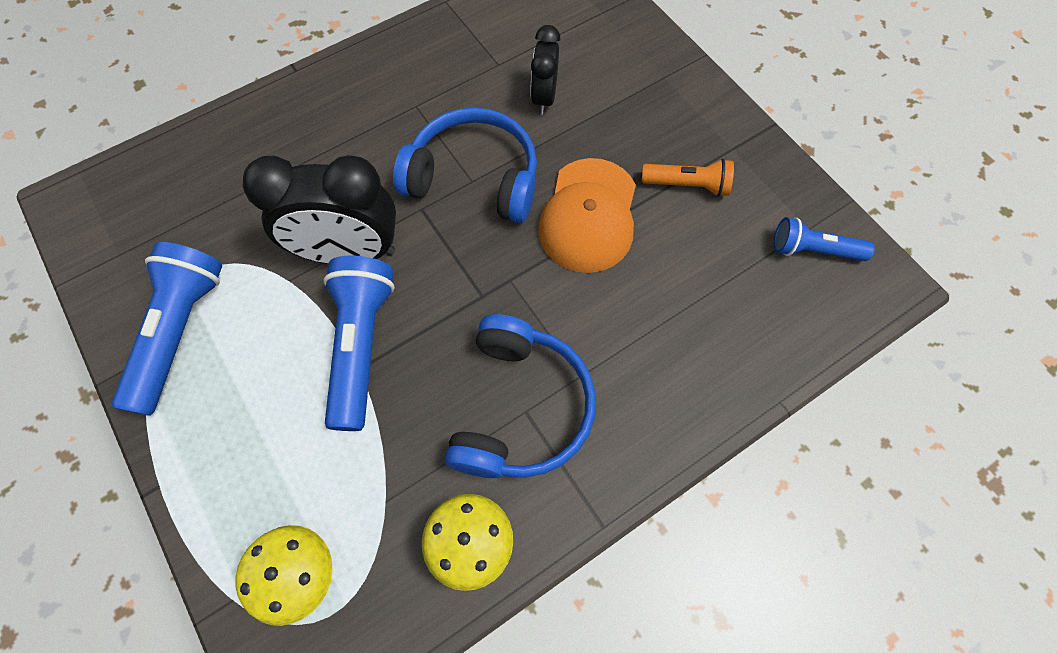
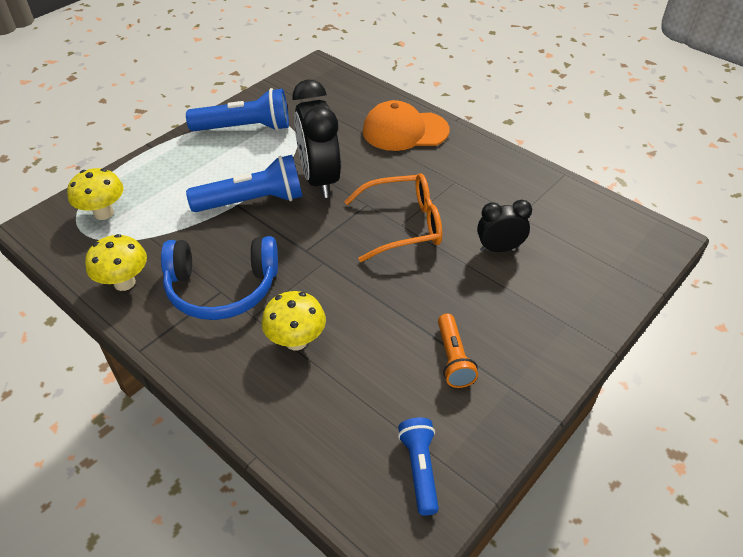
camera: 75 degrees right, 20 degrees down
(474, 178) = (403, 225): blue headphones -> orange glasses
(588, 215) = (395, 297): orange cap -> orange cap (405, 131)
(630, 333) = (296, 341): none -> yellow mushroom

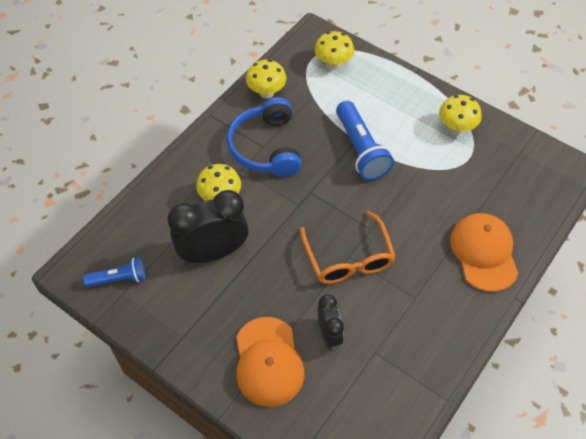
camera: 85 degrees right, 10 degrees up
(245, 128) = (456, 128): blue flashlight -> yellow mushroom
(319, 179) = (396, 191): black clock -> black clock (213, 252)
(453, 358) = (208, 298): orange flashlight -> none
(538, 302) = (268, 362): none -> orange cap

